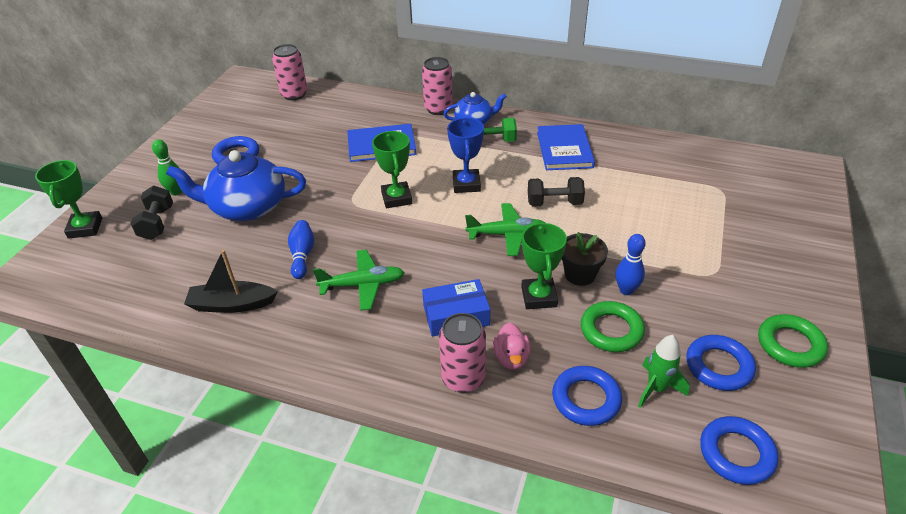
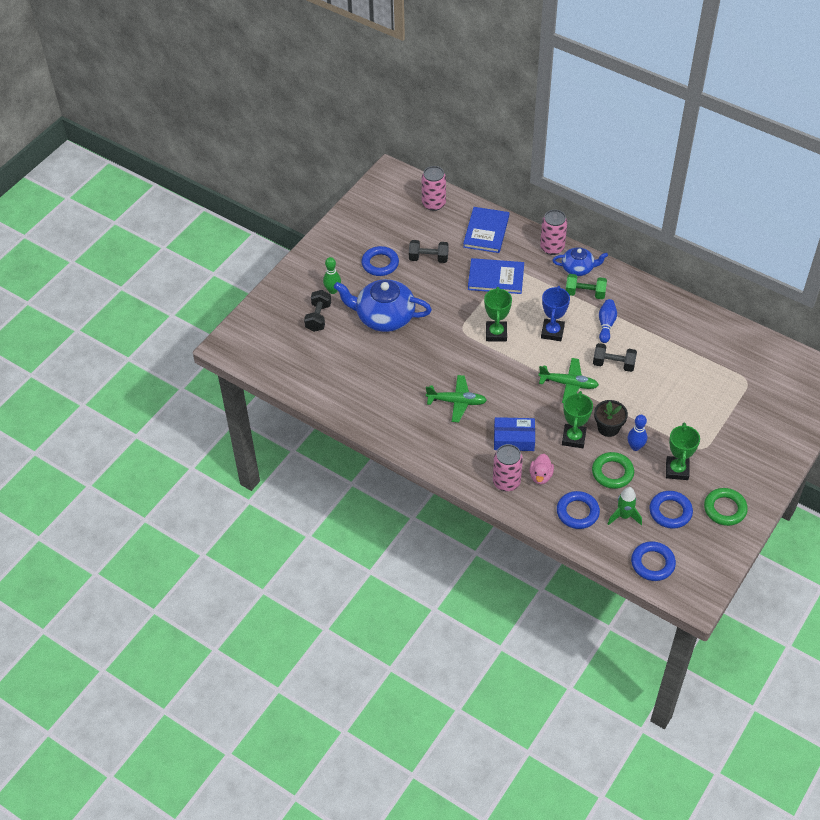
camera: 15 degrees right, 10 degrees up
(85, 228) = (267, 310): green trophy -> green trophy (677, 470)
(232, 304) = (367, 397): black boat -> none
(296, 141) = (428, 258): none -> black dumbbell
(302, 255) = (419, 369): blue bowling pin -> blue bowling pin (606, 325)
(564, 149) = (641, 315): blue book -> blue book (486, 231)

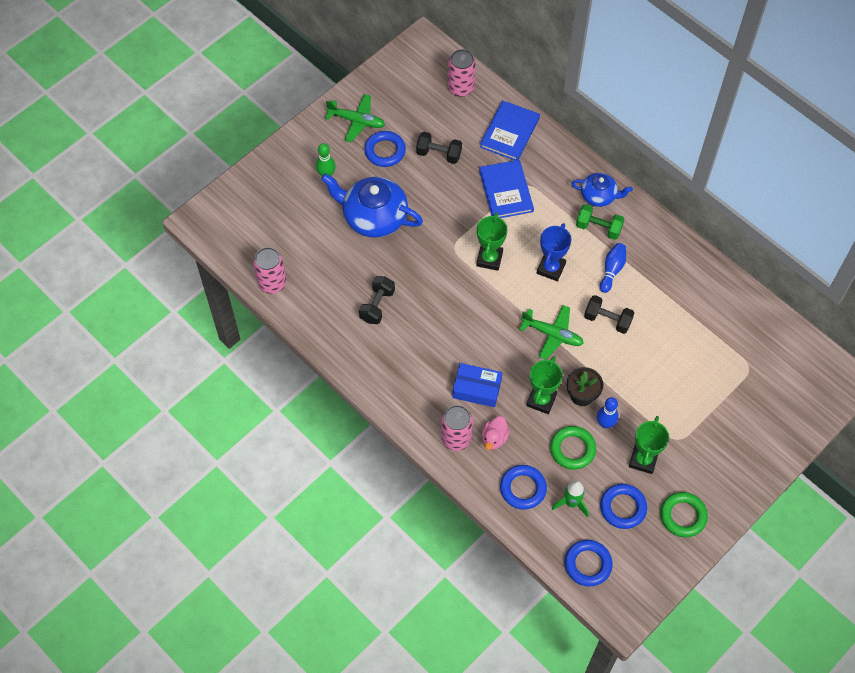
camera: 10 degrees right, 10 degrees up
(318, 317) = (303, 204): black dumbbell -> black dumbbell (377, 305)
(457, 402) = (427, 333): green plane -> green plane (357, 121)
(496, 278) = (506, 191): blue book -> blue book turned 60 degrees clockwise
(552, 247) = (577, 165): pink can -> pink can (272, 283)

